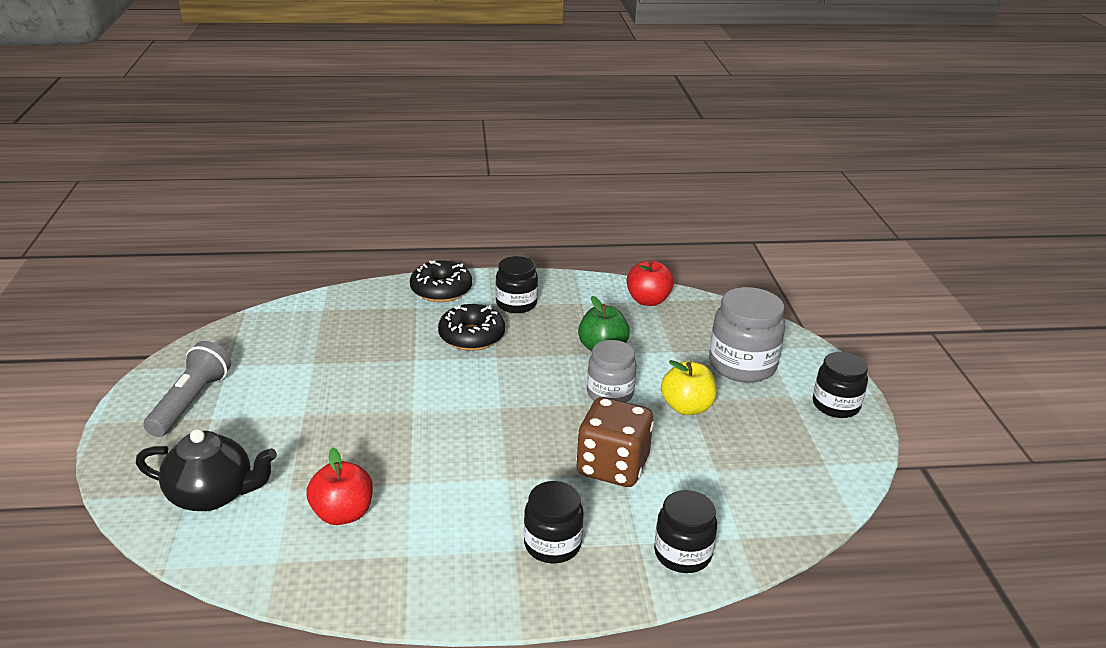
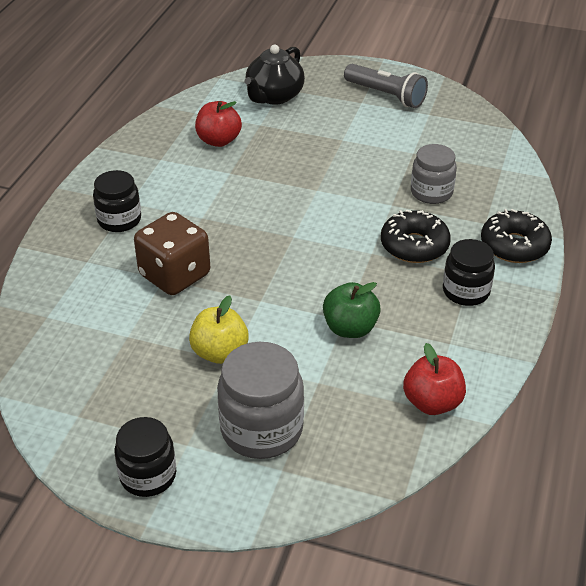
camera: 115 degrees right, 10 degrees up
(610, 393) = (272, 308): grey jar -> grey jar (431, 192)
(682, 554) = (58, 279): black jar -> none

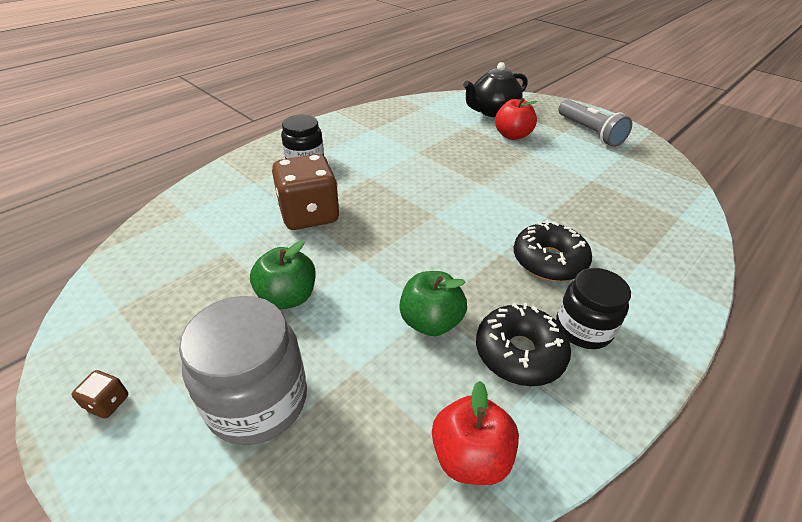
camera: 25 degrees right, 0 degrees up
(148, 475) = (108, 403): black jar -> brown dice
(219, 140) = (426, 129): red apple -> red apple (512, 135)
(219, 352) = (287, 297): yellow apple -> green apple
(431, 192) = (593, 218): grey jar -> none
(514, 246) = (664, 297): black donut -> black donut (519, 353)

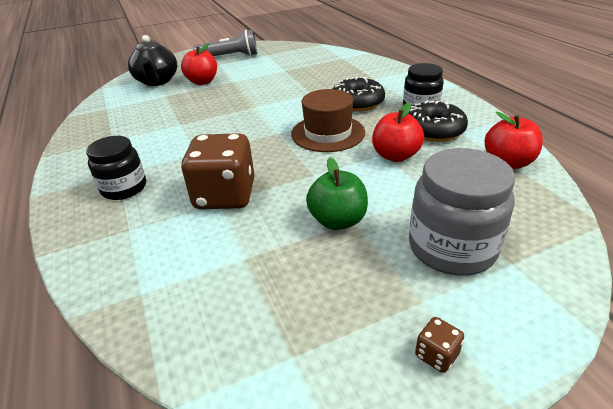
camera: 65 degrees left, 5 degrees down
(430, 322) = (395, 156): green apple -> red apple
(454, 252) = (328, 133): none -> brown hat

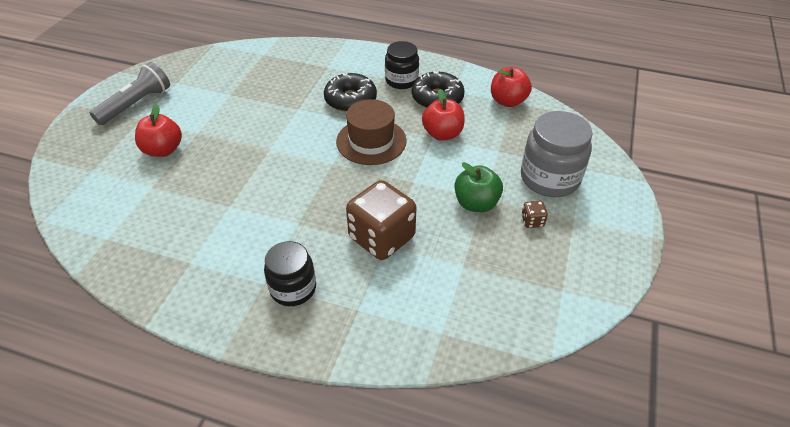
camera: 50 degrees left, 10 degrees up
(157, 81) = (103, 176): black teapot -> none
(436, 355) = (609, 238): brown dice -> brown dice (532, 221)

